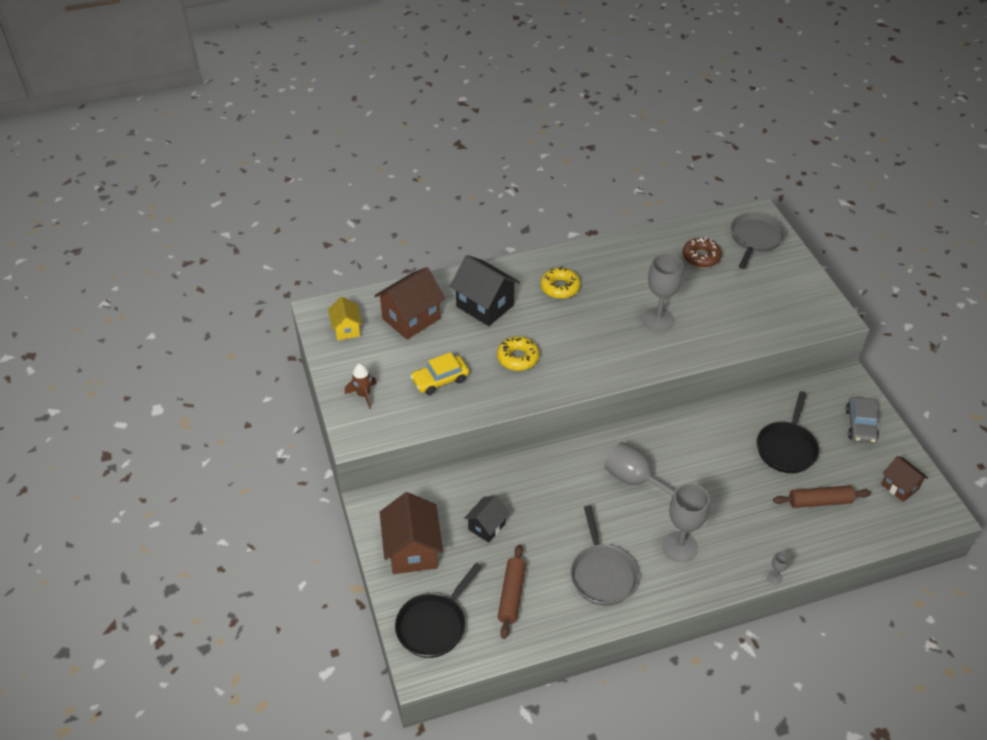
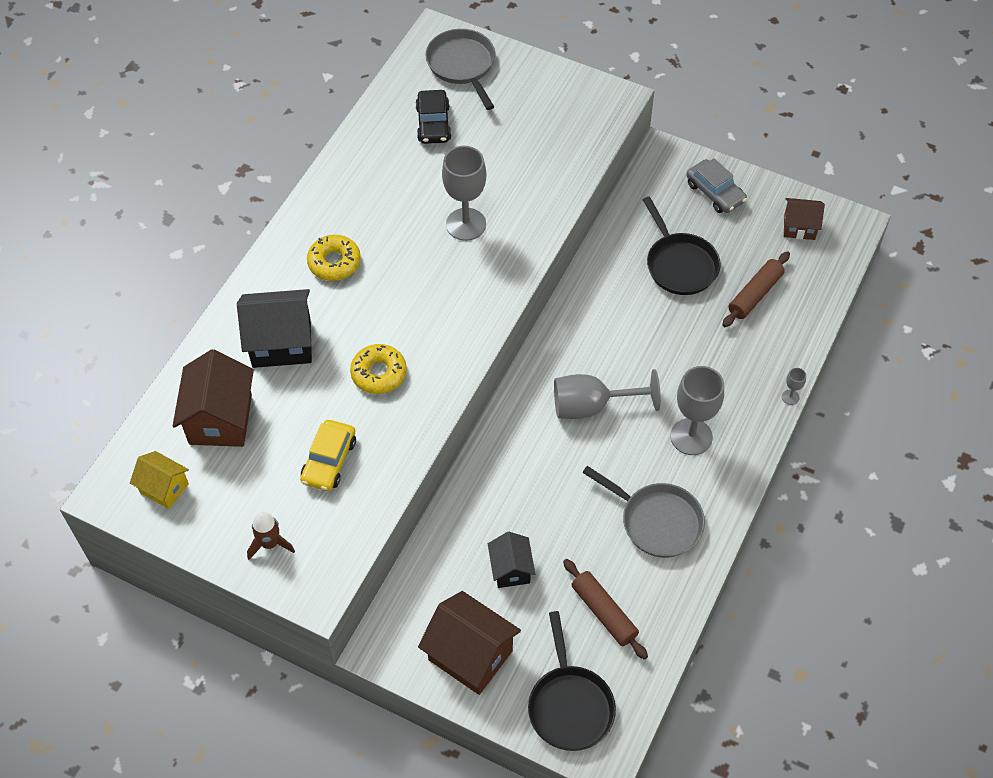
camera: 45 degrees left, 10 degrees up
(701, 257) = (433, 123): brown donut -> black car

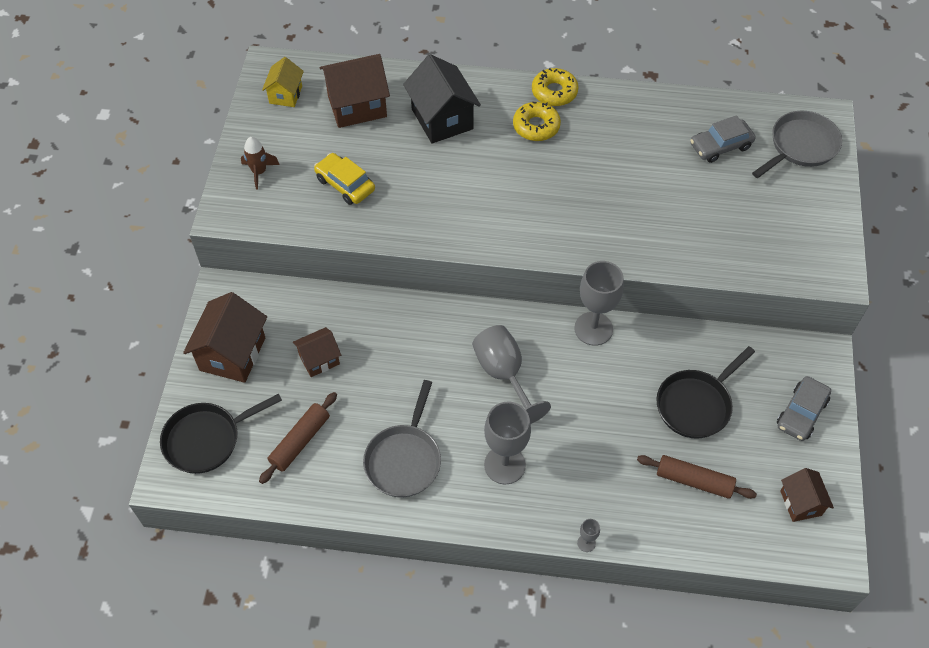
camera: 70 degrees right, 0 degrees up
(329, 461) = (345, 184): yellow car -> yellow car turned 45 degrees clockwise
(379, 373) = (440, 190): yellow donut -> yellow donut (554, 92)
(433, 123) = (720, 146): black car -> grey car
(466, 224) = (622, 202): grey goblet -> grey goblet (593, 329)
(511, 569) = (319, 359): black house -> brown house

